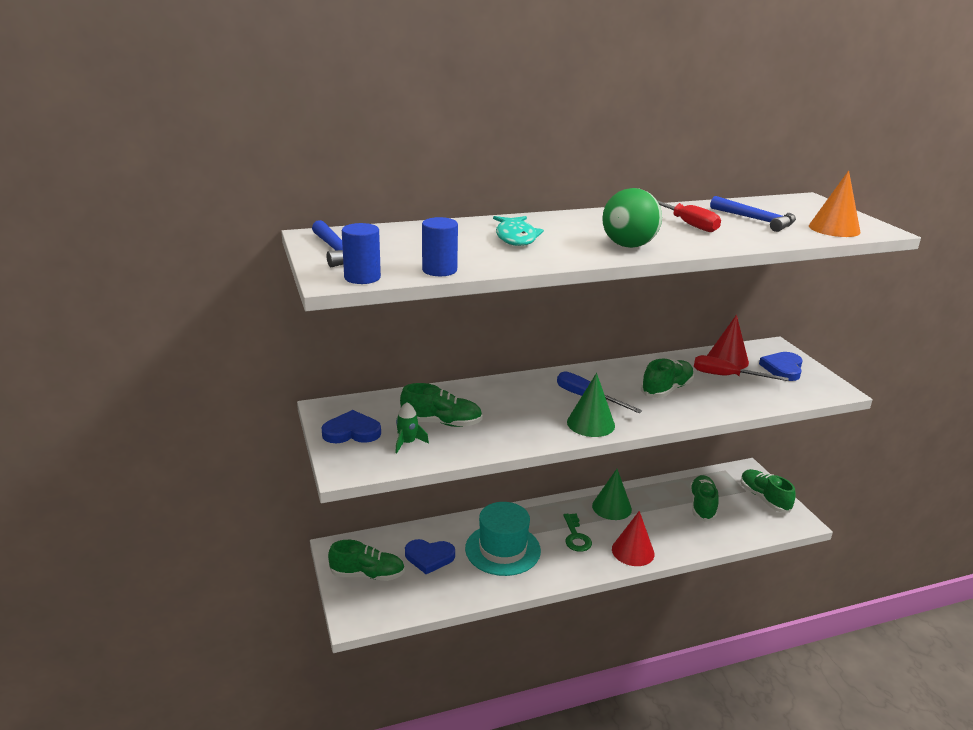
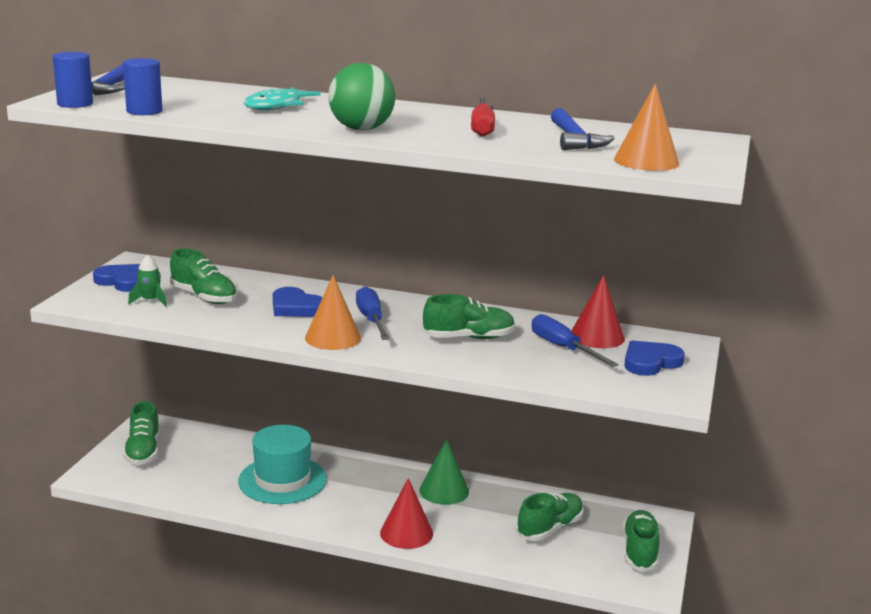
camera: 35 degrees right, 5 degrees down
(367, 574) = (143, 451): green shoe -> green shoe turned 45 degrees clockwise
(429, 557) = (210, 460): blue heart -> blue heart (295, 307)
(576, 536) = (368, 498): green key -> none
(590, 423) = (333, 337): green cone -> orange cone
(726, 376) = (563, 348): red screwdriver -> blue screwdriver

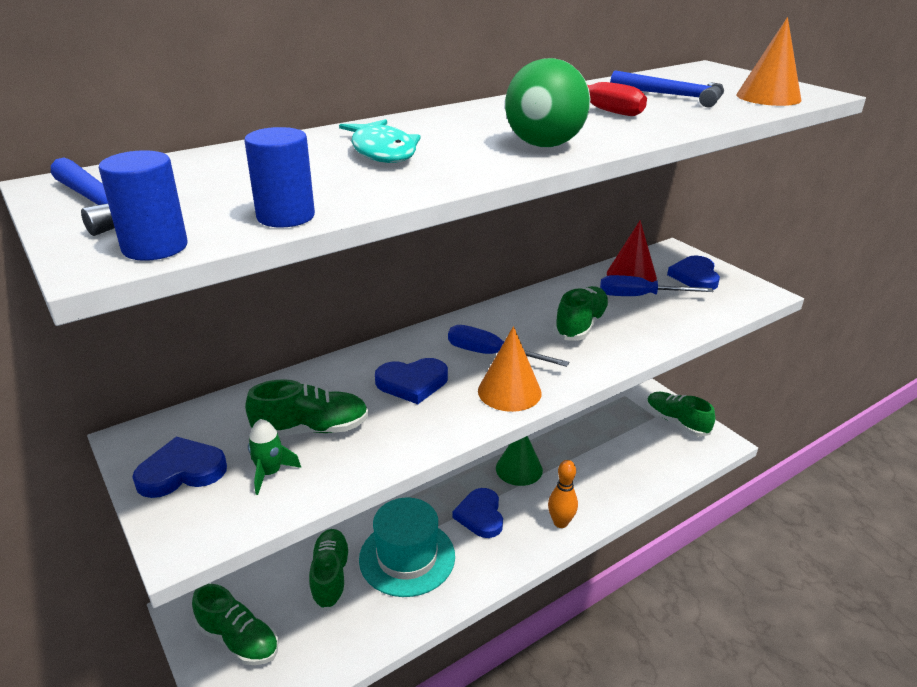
camera: 50 degrees left, 10 degrees up
(365, 493) = (480, 515): none -> blue heart
(406, 533) = (560, 522): red cone -> orange bowling pin
(550, 528) = (616, 445): green shoe -> green shoe (330, 576)

